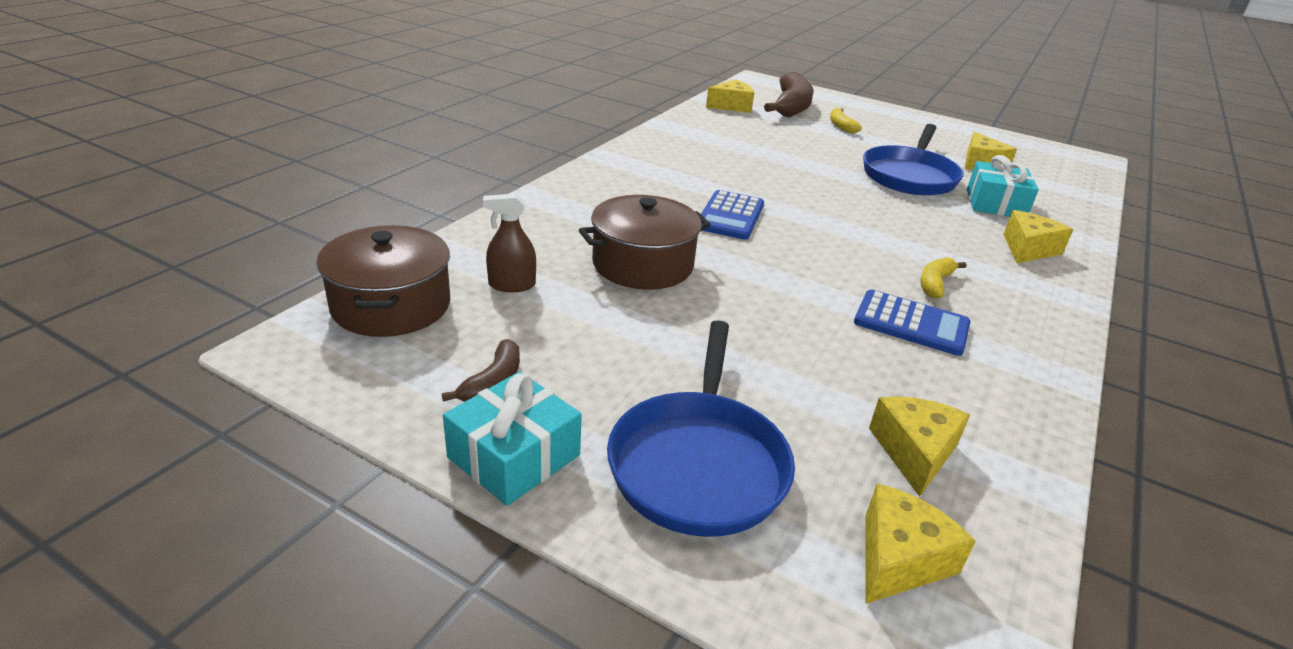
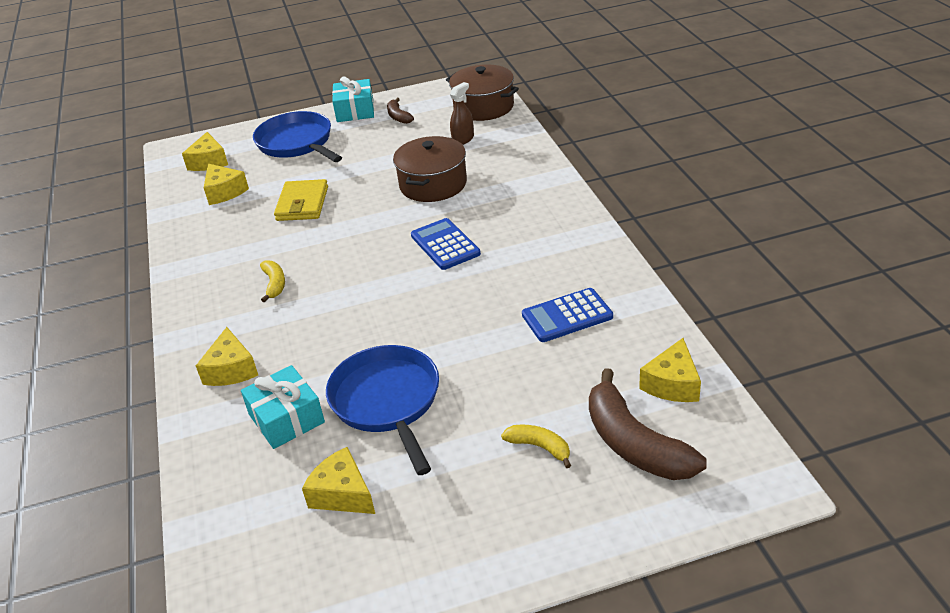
camera: 140 degrees right, 5 degrees up
(815, 346) = (302, 204): none -> yellow wallet
(911, 323) = (268, 247): blue calculator -> blue calculator (567, 316)

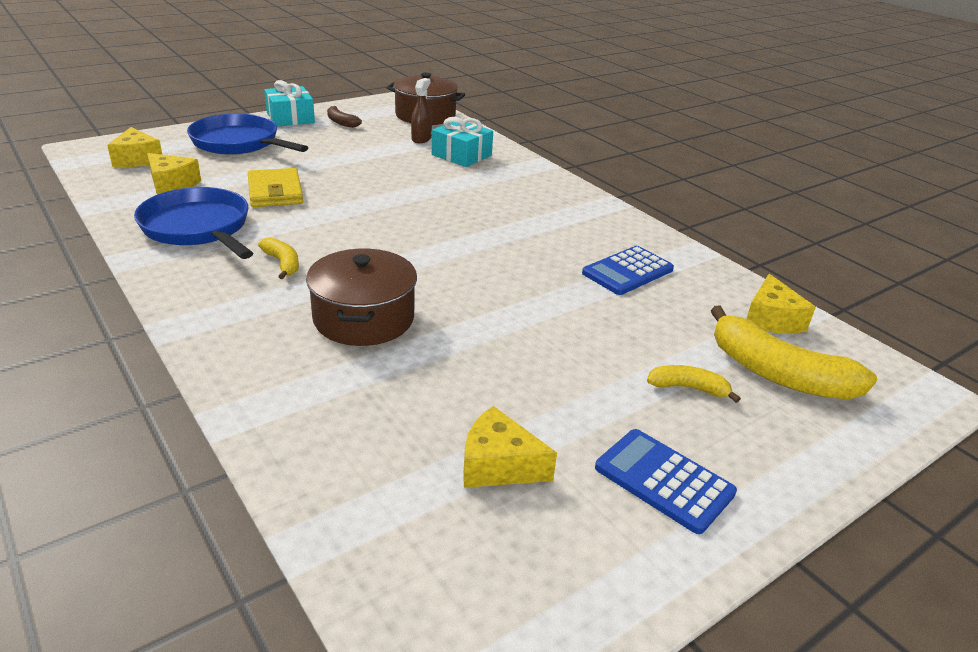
camera: 25 degrees left, 5 degrees down
(231, 370) = (273, 350): yellow cheese -> none
(286, 418) = (376, 393): turquoise gift -> turquoise gift (461, 155)
(387, 402) = (490, 363): blue pan -> blue pan (198, 228)
(433, 184) = (413, 173): brown pot -> brown pot (363, 318)
(445, 245) = (460, 220): blue calculator -> blue calculator (663, 480)
(634, 444) = (778, 374): brown banana -> yellow banana

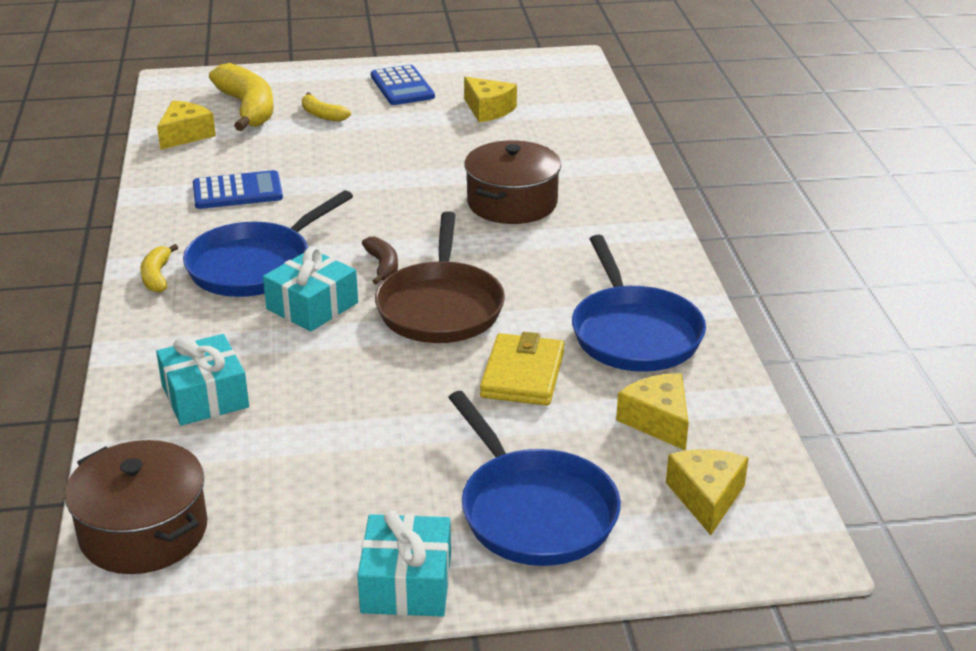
camera: 150 degrees left, 0 degrees up
(283, 263) = (557, 268): yellow banana -> yellow banana (157, 276)
(341, 122) = (320, 542): brown banana -> brown banana (383, 266)
(362, 218) = (440, 307): none -> brown pan
(421, 139) = (224, 453): brown spray bottle -> none
(455, 203) = (312, 306): none -> turquoise gift
(528, 219) = (255, 265): none -> blue pan

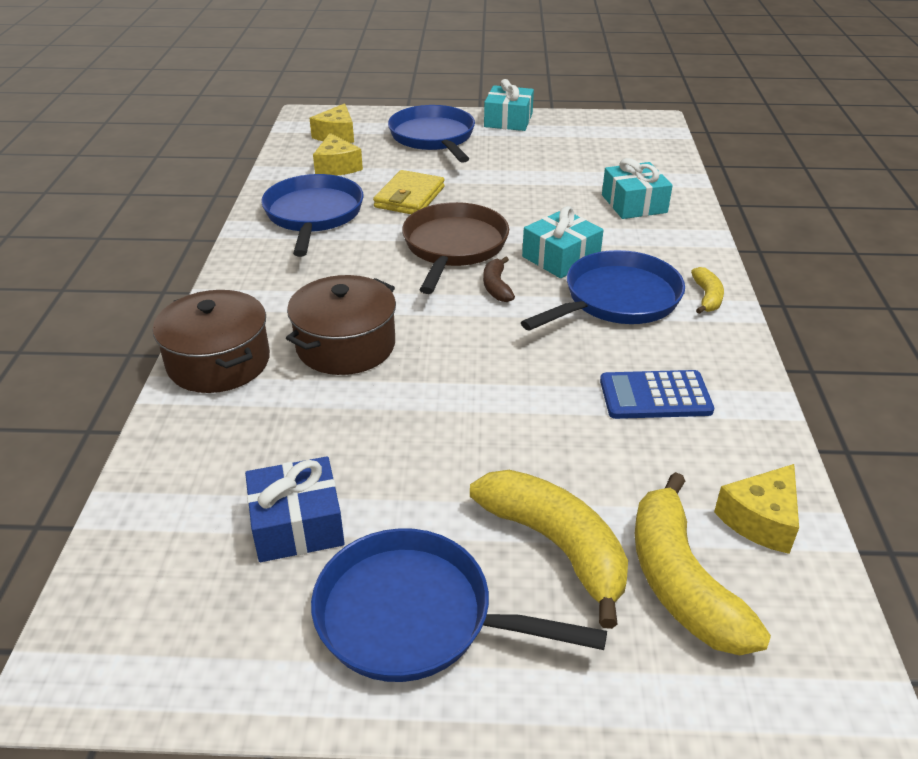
camera: 170 degrees left, 5 degrees up
(144, 531) = (649, 146): brown pot -> brown pot (218, 362)
(322, 115) = (556, 545): yellow banana -> yellow banana, size x2.00
(402, 86) = (414, 616): blue calculator -> blue pan
(488, 110) = (297, 524): yellow cheese -> blue gift

